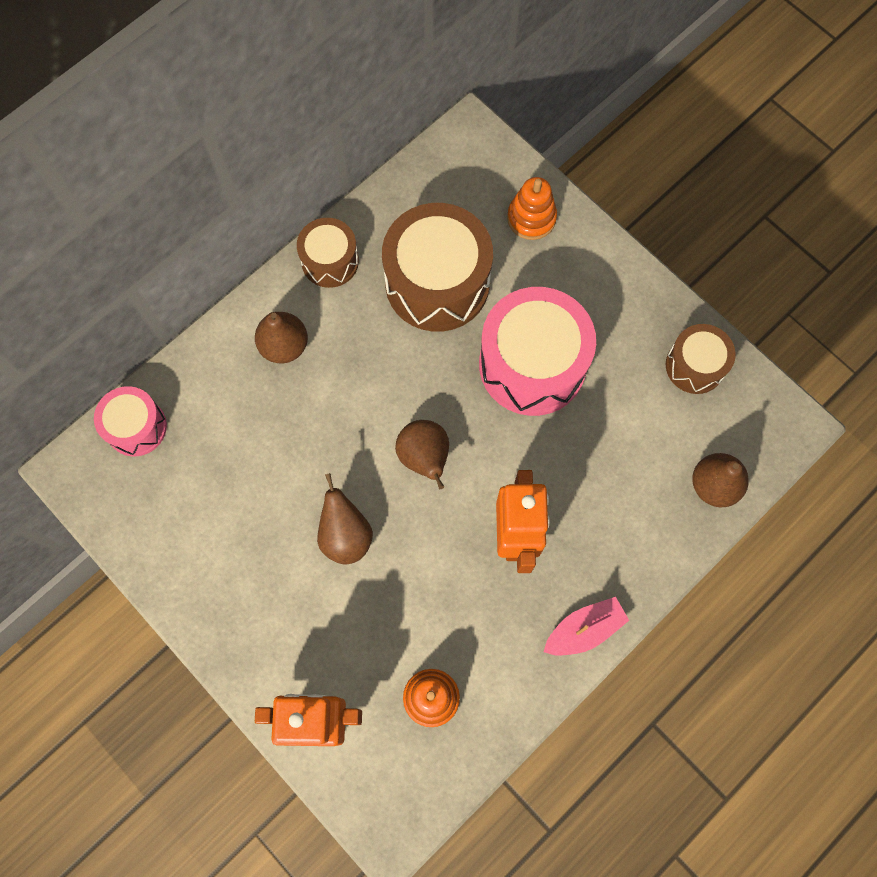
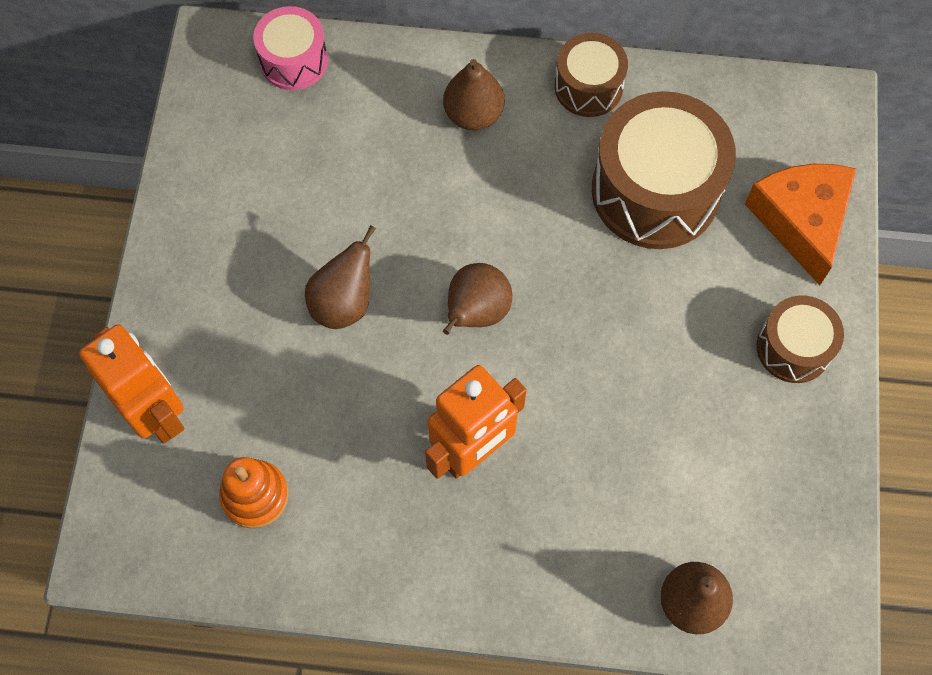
camera: 50 degrees right, 5 degrees down
(531, 218) = (801, 221): orange stacking toy -> orange cheese
(532, 364) = (655, 336): pink drum -> none
(584, 629) = (435, 586): pink boat -> none
(695, 365) = (799, 489): brown drum -> brown drum (793, 348)

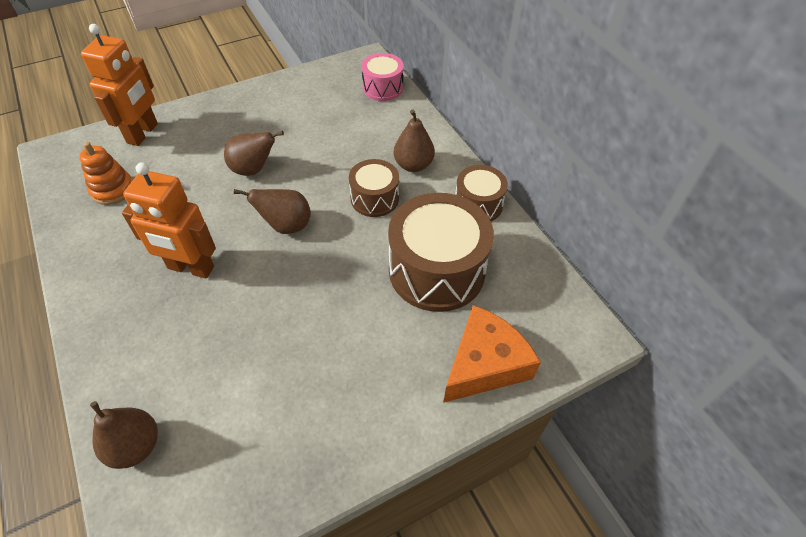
camera: 55 degrees right, 15 degrees down
(793, 348) = (380, 411): brown drum -> brown drum (374, 198)

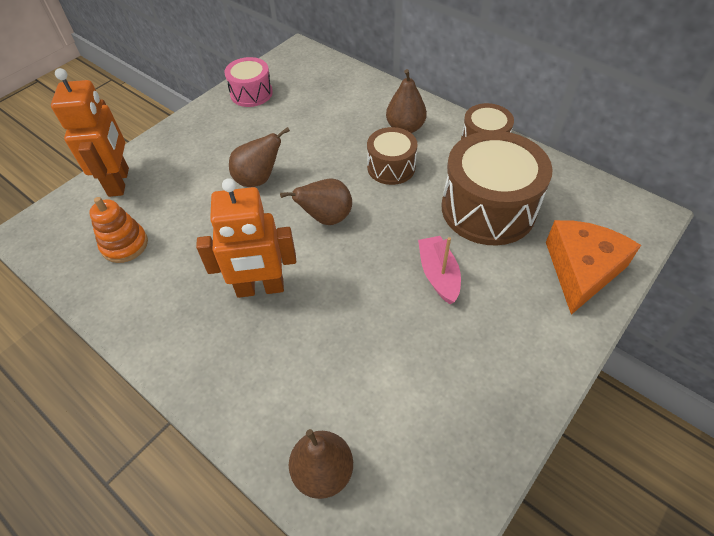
camera: 20 degrees left, 0 degrees up
(347, 315) = (438, 275): none -> pink boat
(382, 88) = (330, 71): pink drum -> pink drum (251, 93)

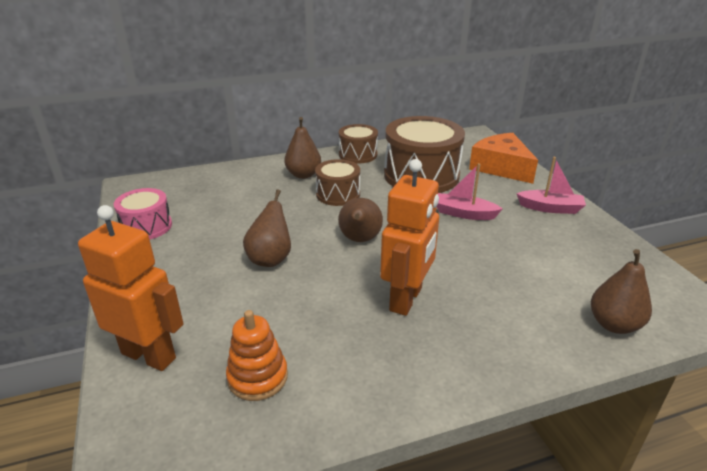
camera: 60 degrees left, 20 degrees down
(522, 350) = (550, 208): none -> pink boat

